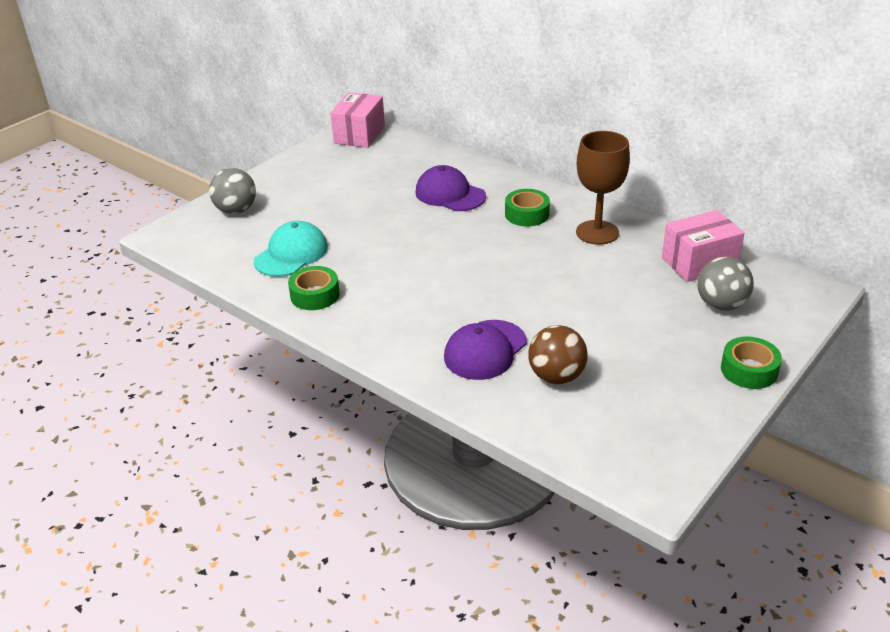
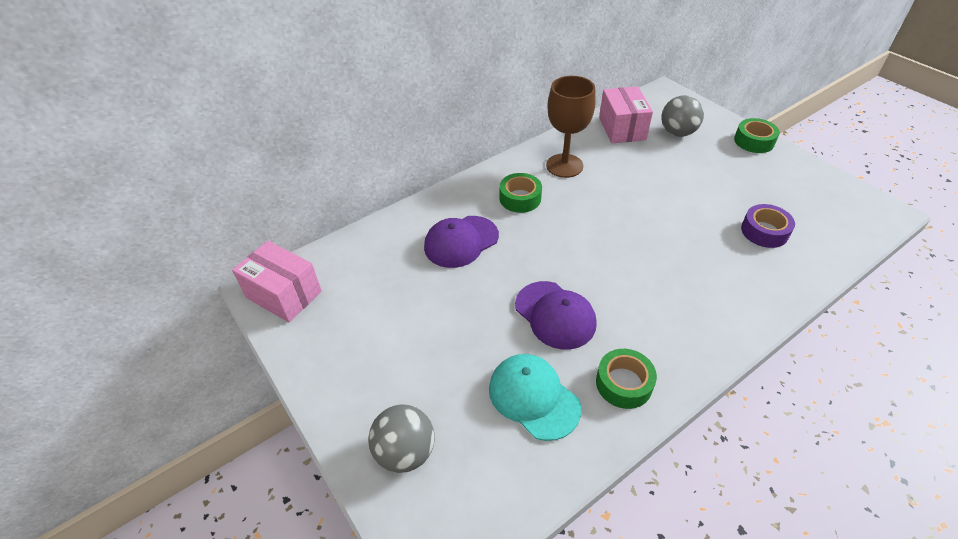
camera: 75 degrees left, 10 degrees up
(485, 350) = (728, 266): purple cap -> purple cap (555, 315)
(556, 376) = (764, 231): brown ball -> purple tape

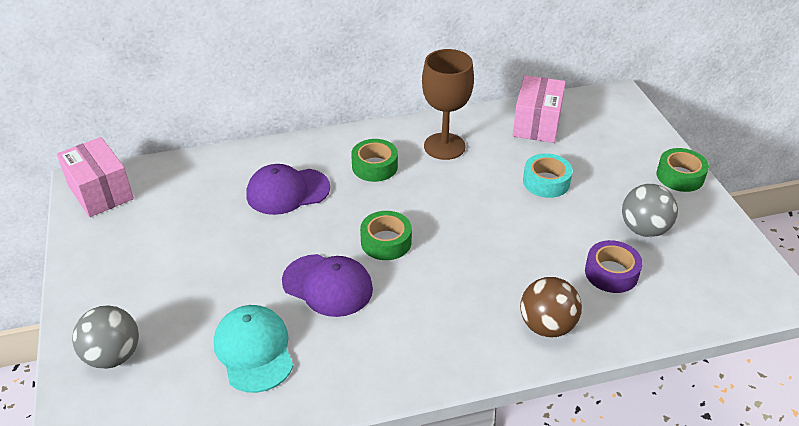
camera: 20 degrees right, 5 degrees down
(555, 315) = (327, 285): purple cap -> purple cap turned 45 degrees counterclockwise
(623, 383) = (346, 367): green tape -> green tape (386, 242)
(663, 173) = (546, 182): none -> turquoise tape
(677, 133) = (596, 144): grey ball -> grey ball (644, 229)
(751, 290) = (547, 326): none -> brown ball

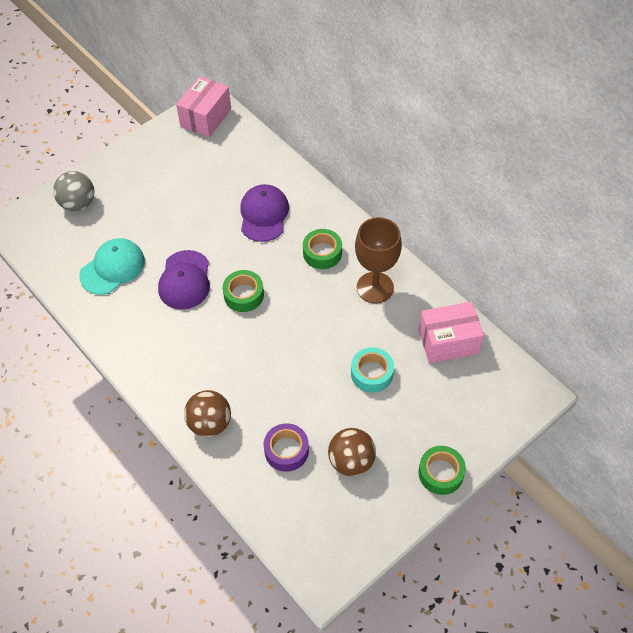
camera: 65 degrees right, 15 degrees up
(287, 191) = (264, 214): purple cap -> purple cap turned 45 degrees clockwise
(644, 229) = (351, 461): grey ball -> brown ball

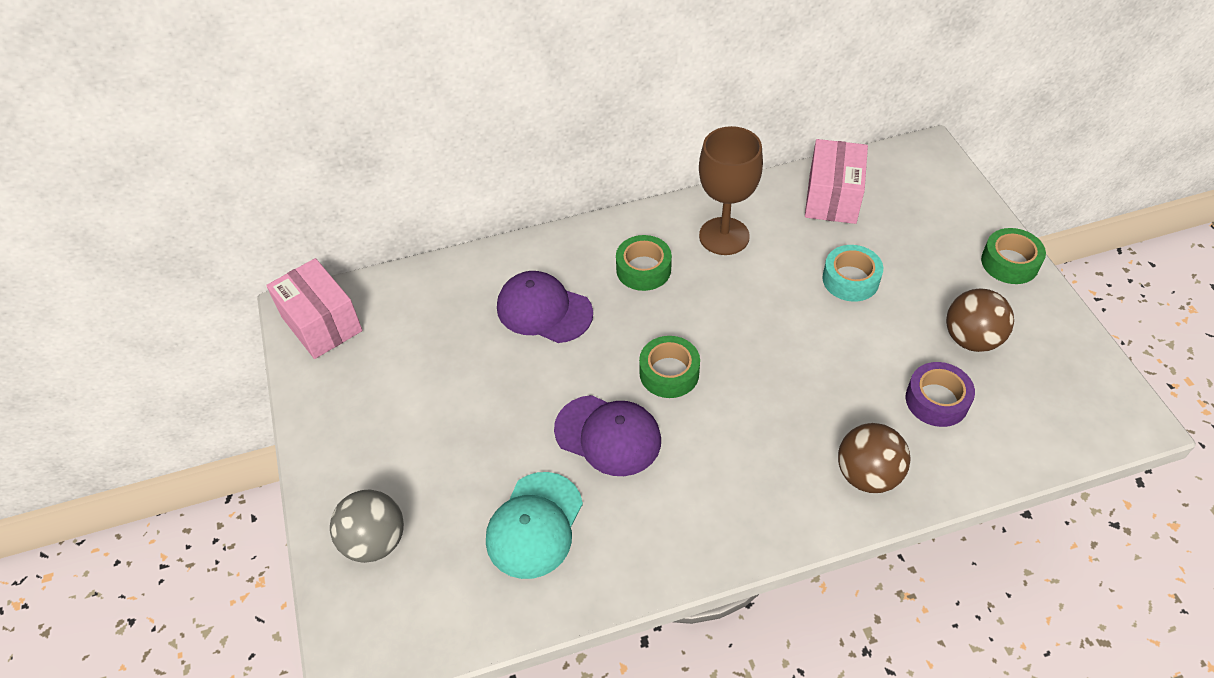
camera: 65 degrees left, 5 degrees down
(112, 268) = (534, 525): turquoise cap -> turquoise cap turned 135 degrees counterclockwise

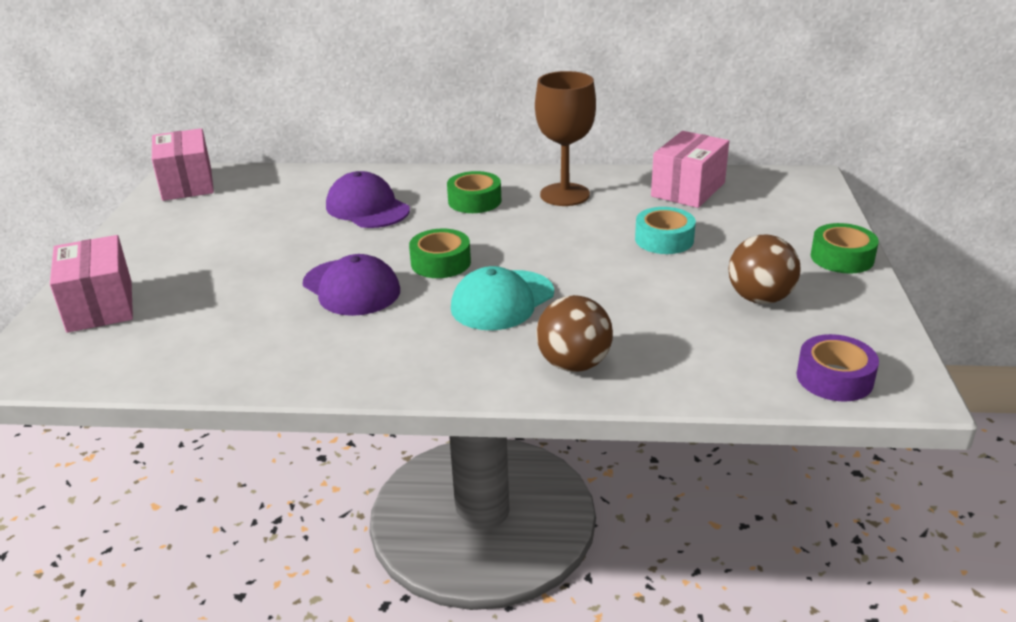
camera: 20 degrees right, 20 degrees down
(375, 541) = (100, 306): grey ball -> pink box
(534, 525) = (236, 326): turquoise cap -> turquoise cap (502, 300)
(936, 400) = (689, 331): purple tape -> purple tape (834, 378)

